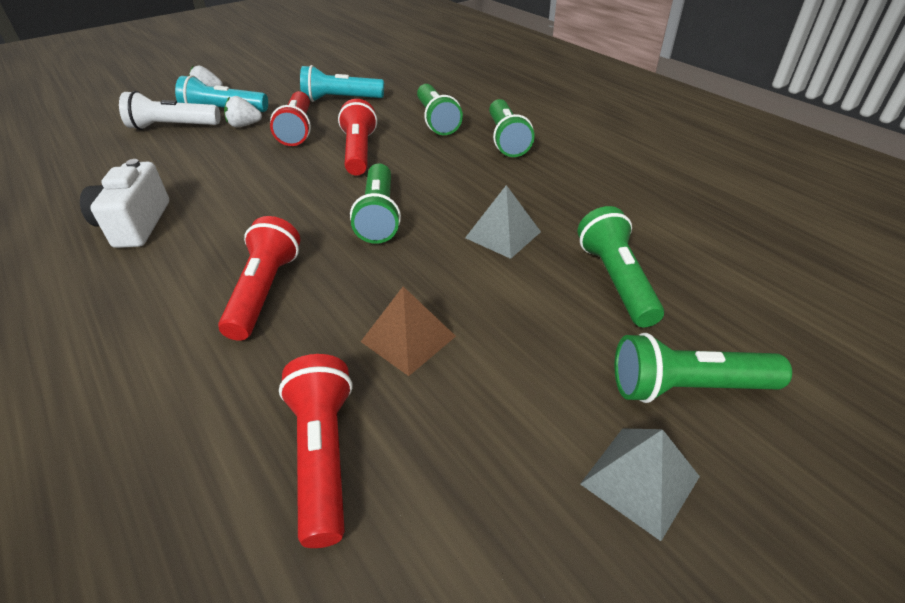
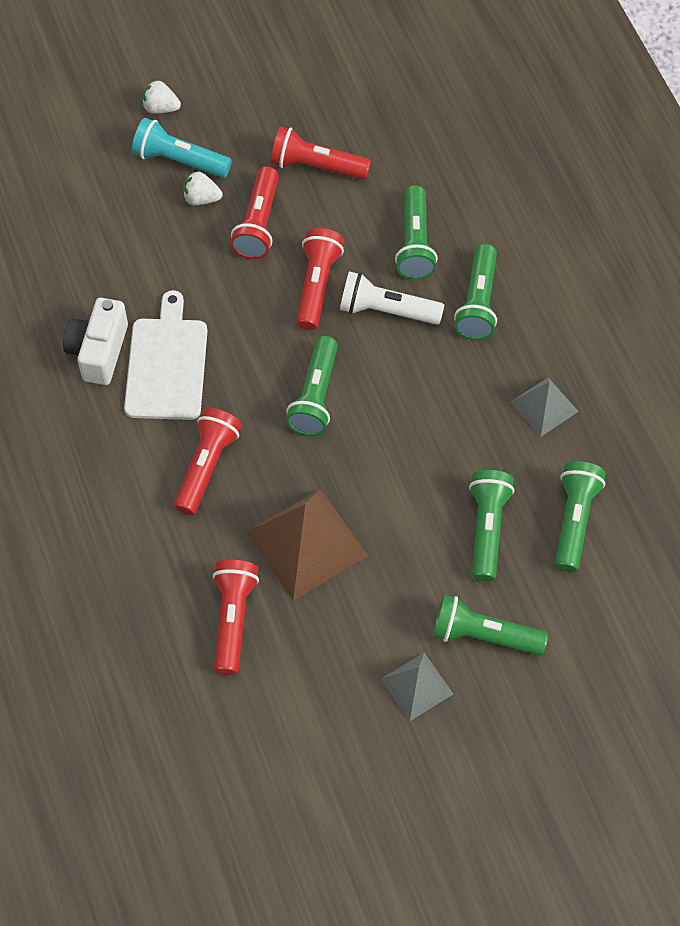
camera: 15 degrees right, 20 degrees up
(173, 127) = (124, 181): white flashlight -> white flashlight (386, 310)
(213, 221) = (166, 364): none -> white cutting board
(341, 99) = (316, 166): turquoise flashlight -> red flashlight
(408, 338) = (306, 543): brown pyramid -> brown pyramid, size x1.75
(503, 234) = (417, 451): grey pyramid -> grey pyramid (544, 406)
(701, 255) = (574, 520): none -> green flashlight

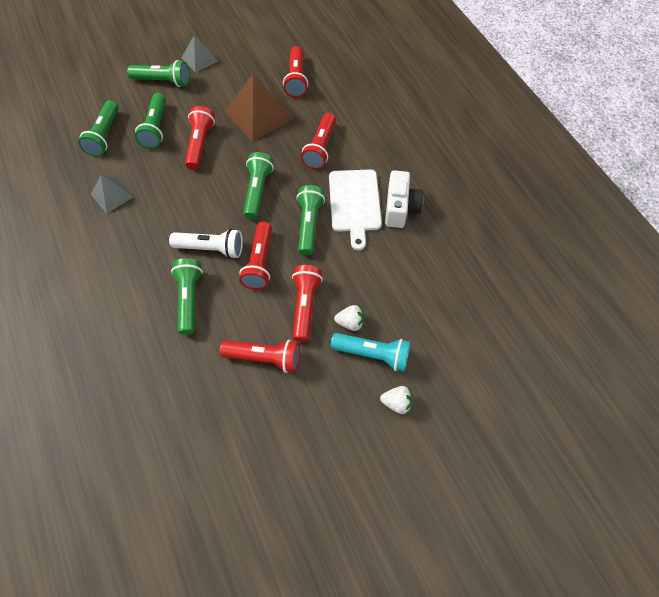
camera: 175 degrees right, 0 degrees up
(408, 490) = (200, 144): none -> red flashlight
(478, 302) = (147, 259): green flashlight -> green flashlight (309, 225)

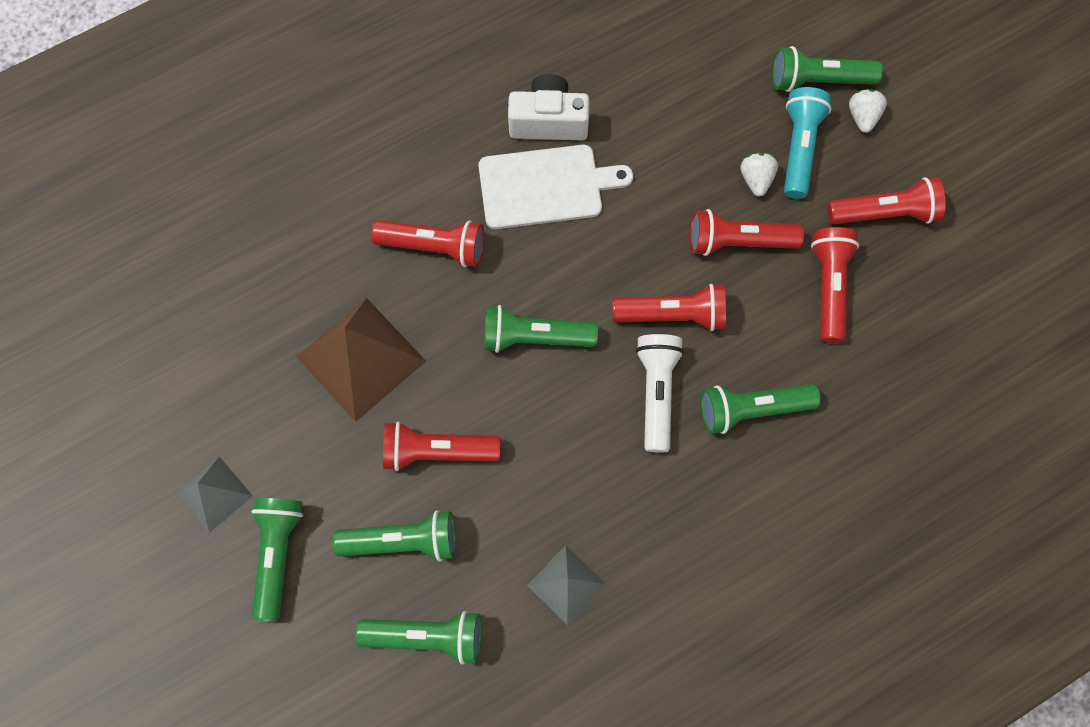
camera: 95 degrees left, 10 degrees up
(296, 79) = (269, 304): red flashlight -> red flashlight (885, 213)
(309, 225) = (594, 250): green flashlight -> green flashlight (818, 80)

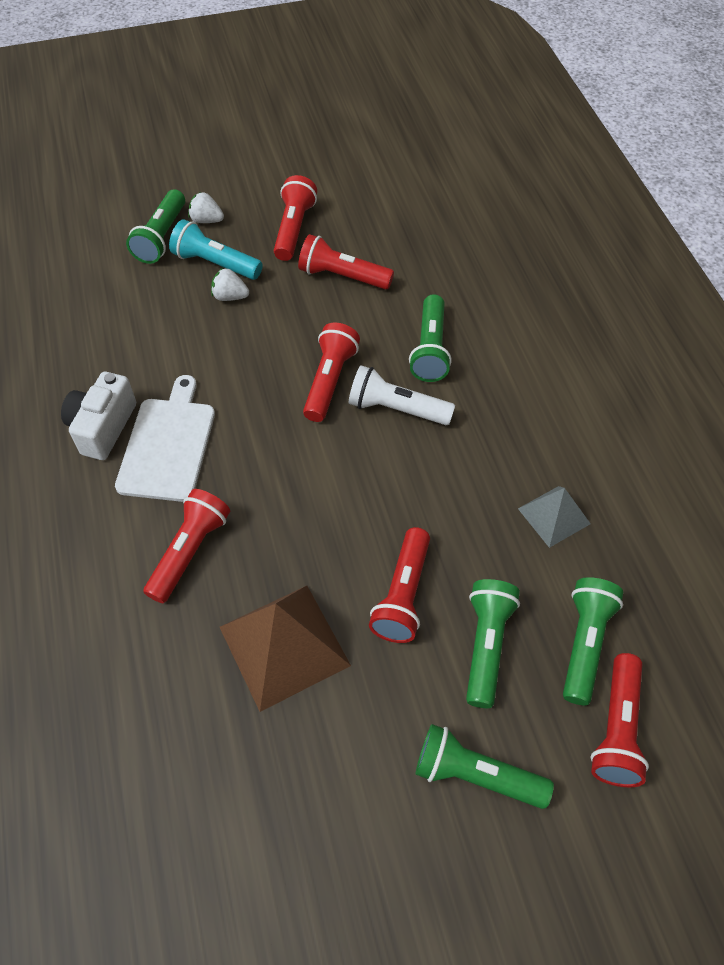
camera: 75 degrees left, 15 degrees down
(214, 494) = (391, 834): grey pyramid -> none
(534, 337) = (314, 487): green flashlight -> none
(738, 241) = (280, 321): red flashlight -> red flashlight (616, 729)

